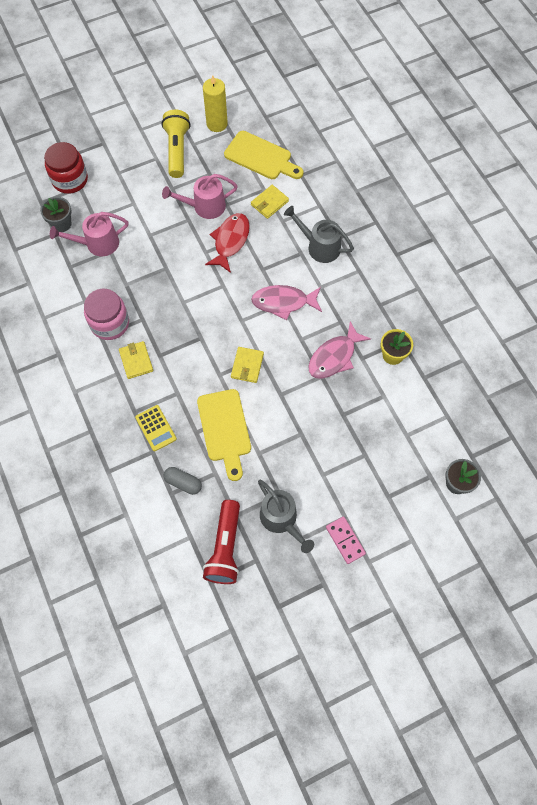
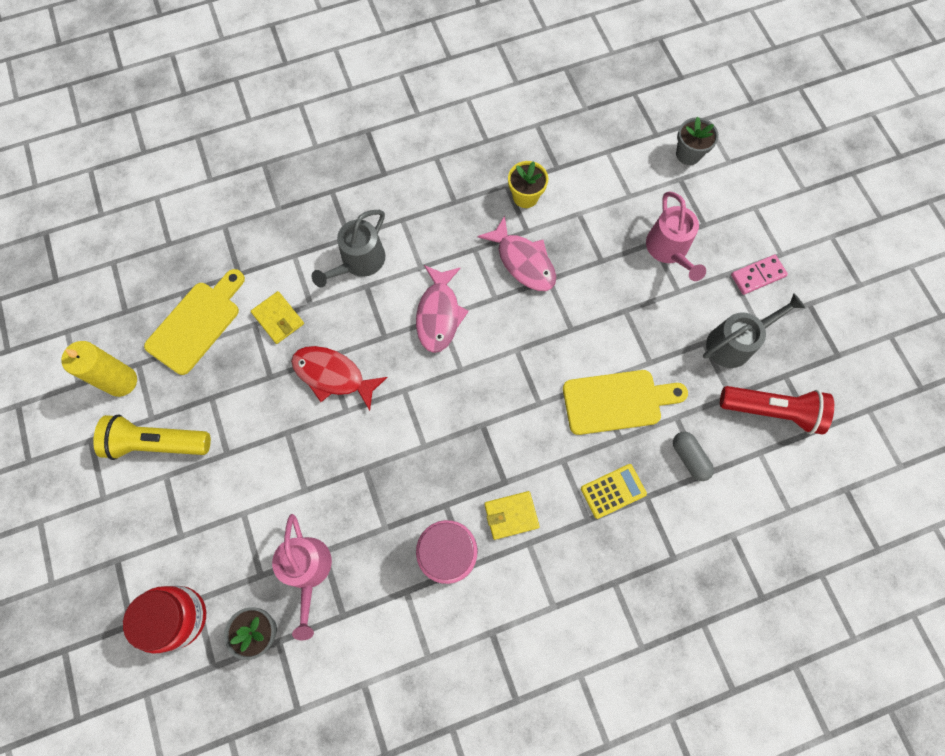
camera: 85 degrees left, 5 degrees up
(183, 483) = (689, 458): grey capsule -> grey capsule turned 60 degrees counterclockwise
(204, 207) = (268, 408): pink watering can -> pink watering can (669, 250)
(247, 366) = (528, 367): yellow wallet -> none

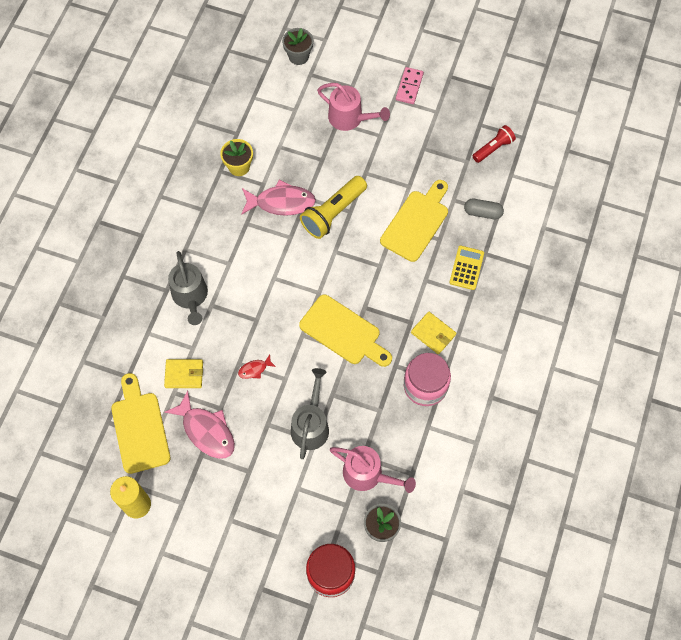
camera: 50 degrees left, 5 degrees down
(157, 443) = (203, 510): yellow flashlight -> yellow flashlight (333, 213)
(333, 375) = (254, 369): red fish -> red fish, size x0.48
(438, 426) = (343, 332): none -> yellow cutting board
(439, 314) = (271, 277): pink fish -> pink fish (206, 431)
(511, 515) = (433, 334): yellow wallet -> yellow wallet turned 75 degrees counterclockwise
(735, 343) = (438, 133): grey watering can -> grey watering can (311, 425)
(772, 410) = (493, 148): red flashlight -> red flashlight, size x0.62

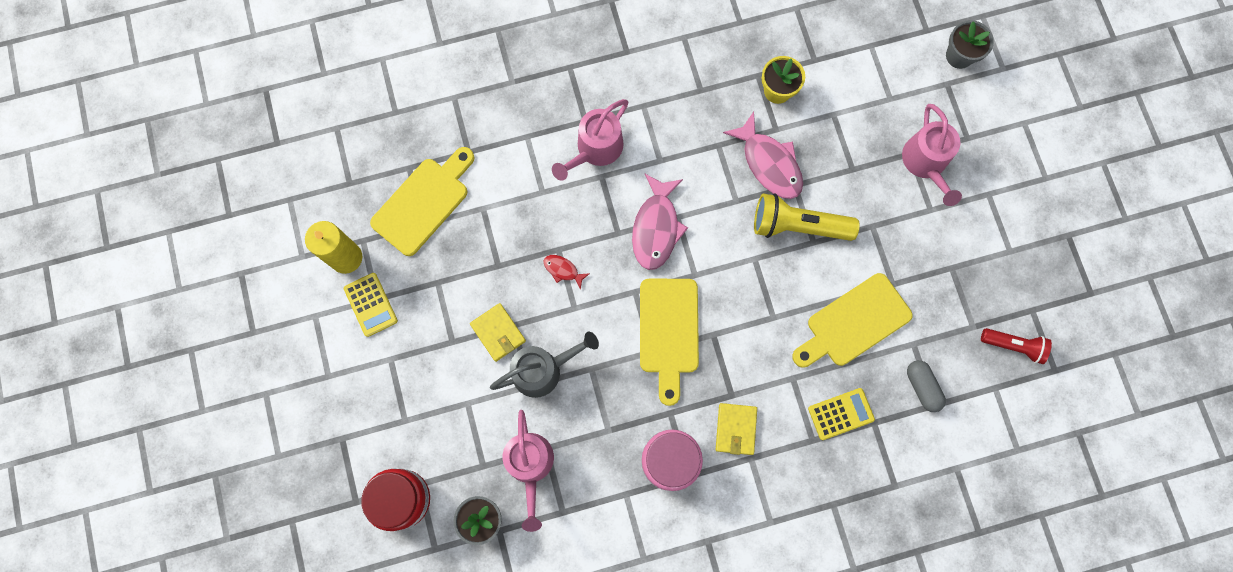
camera: 55 degrees right, 10 degrees up
(183, 509) = (371, 304): none -> yellow calculator
(184, 374) = (508, 204): yellow wallet -> yellow wallet (498, 333)
(191, 297) = (595, 149): grey watering can -> pink watering can
(206, 431) = (465, 269): pink fish -> pink fish (656, 228)
(409, 87) = (1017, 199): pink domino -> none
(416, 223) = (854, 322): yellow cutting board -> yellow cutting board turned 150 degrees clockwise

